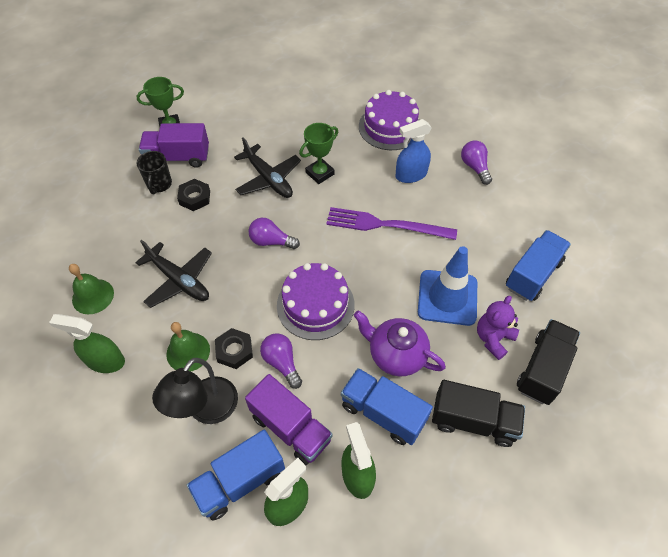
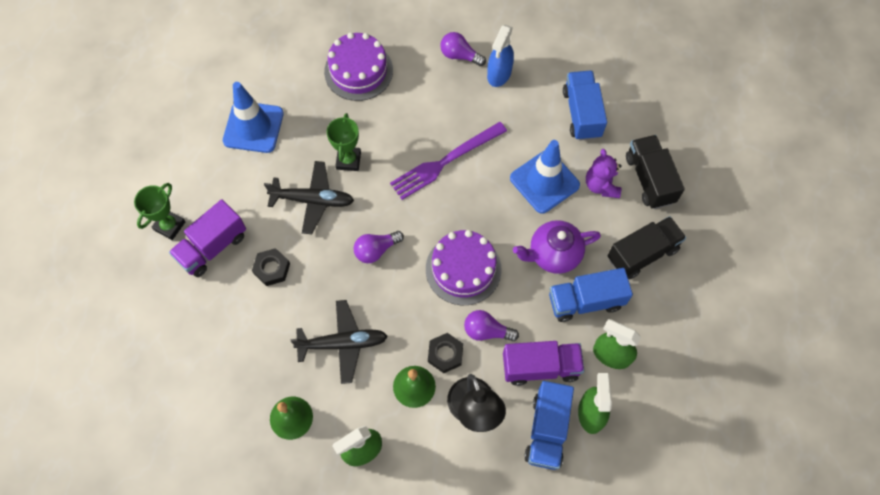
camera: 45 degrees left, 10 degrees up
(159, 184) = (227, 284): black mug -> none
(284, 111) = (253, 127): none -> blue traffic cone
(411, 175) = (420, 102): blue spray bottle -> blue spray bottle (499, 74)

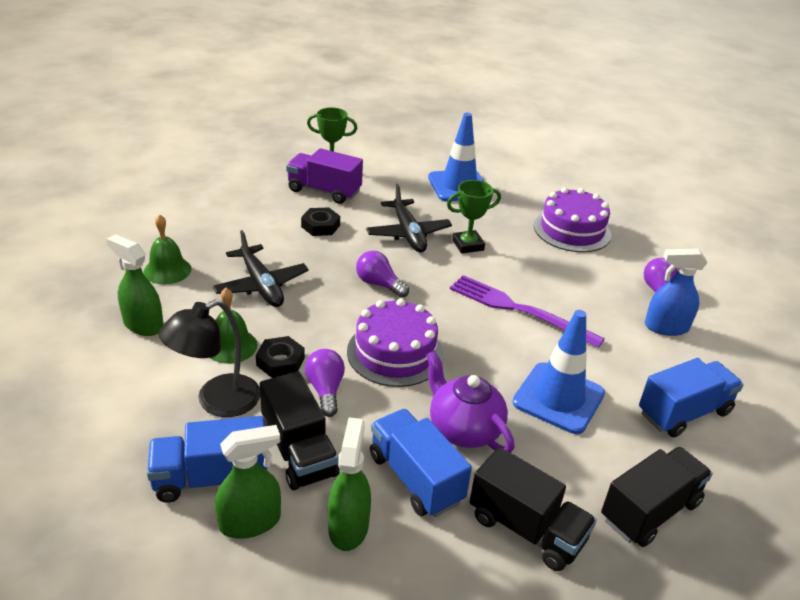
camera: 65 degrees right, 30 degrees down
(540, 367) = (298, 451): purple truck -> black truck
(601, 185) = (597, 457): purple teddy bear -> none

